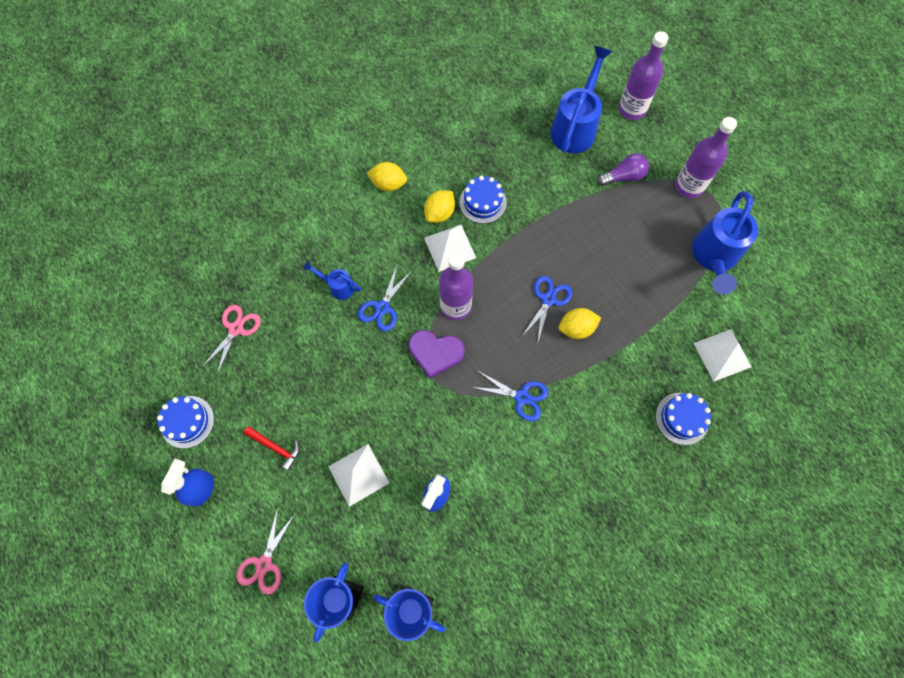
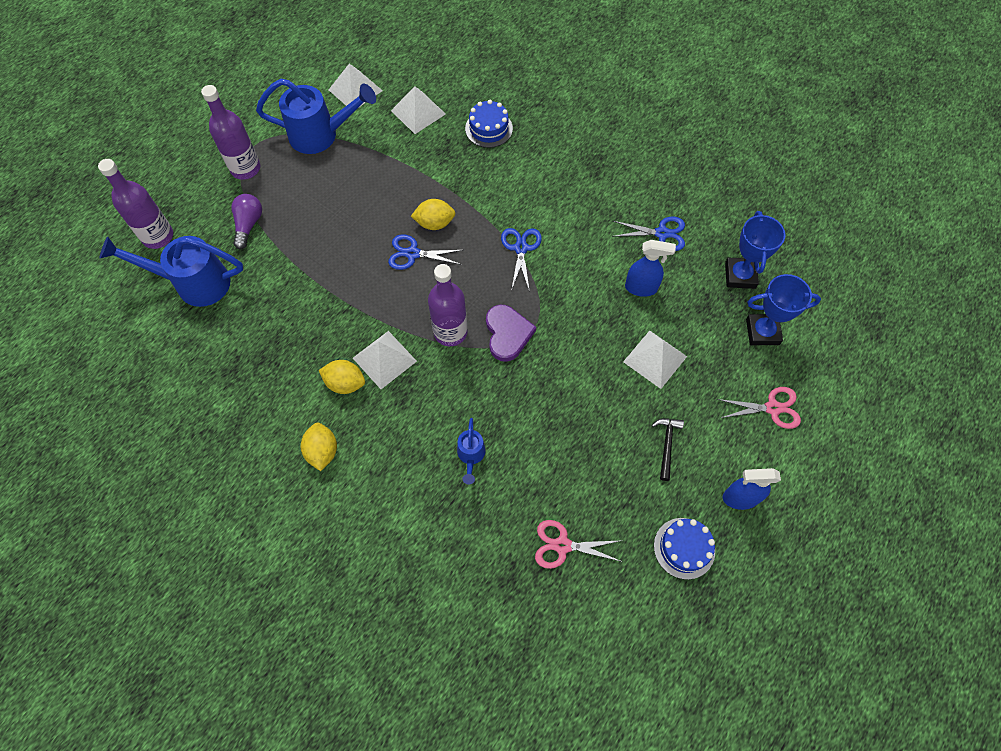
camera: 110 degrees left, 5 degrees down
(275, 447) = (666, 445): red hammer -> black hammer
(382, 307) = (478, 401): blue scissors -> blue scissors (662, 233)
(482, 202) = (318, 345): blue cake -> none
(576, 328) = (434, 223): yellow lemon -> yellow lemon turned 60 degrees counterclockwise
(623, 177) = (248, 224): purple light bulb -> purple light bulb turned 45 degrees clockwise
(767, 303) = (355, 90): none -> white pyramid

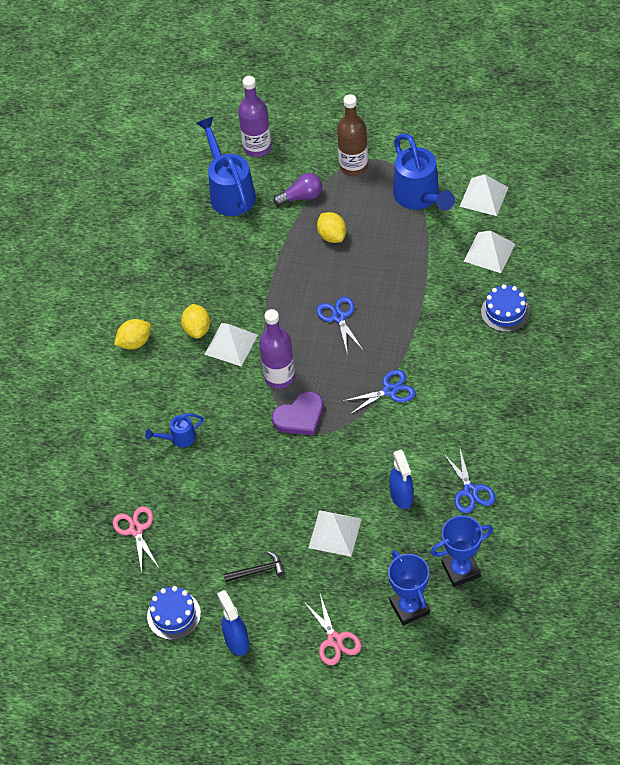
camera: 70 degrees right, 10 degrees down
(245, 168) = (353, 166): purple bottle -> brown bottle
(434, 223) = (378, 318): yellow lemon -> yellow lemon (332, 236)

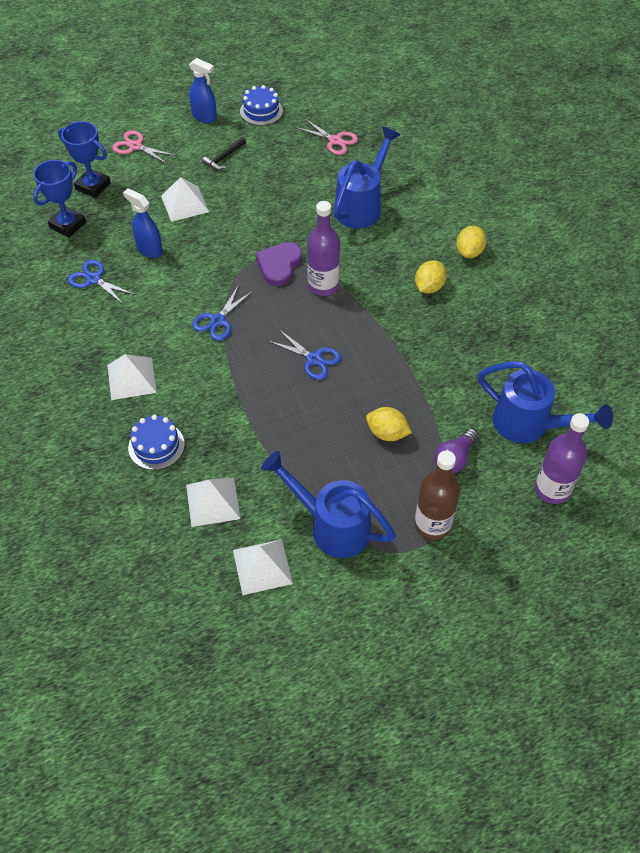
camera: 140 degrees right, 0 degrees up
(179, 438) = (362, 206): blue watering can -> blue watering can, size x2.03
(197, 329) = (429, 287): yellow lemon -> yellow lemon turned 75 degrees clockwise
(231, 344) = (388, 290): white pyramid -> white pyramid (131, 378)

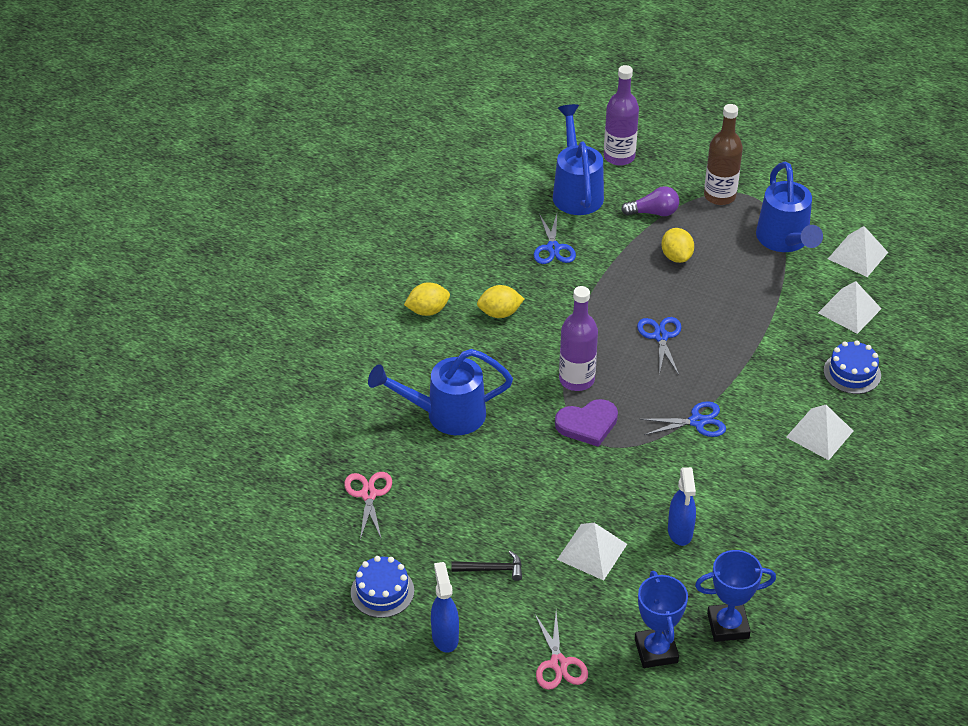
camera: 130 degrees left, 10 degrees down
(93, 279) = (762, 545): blue scissors -> blue scissors (553, 248)

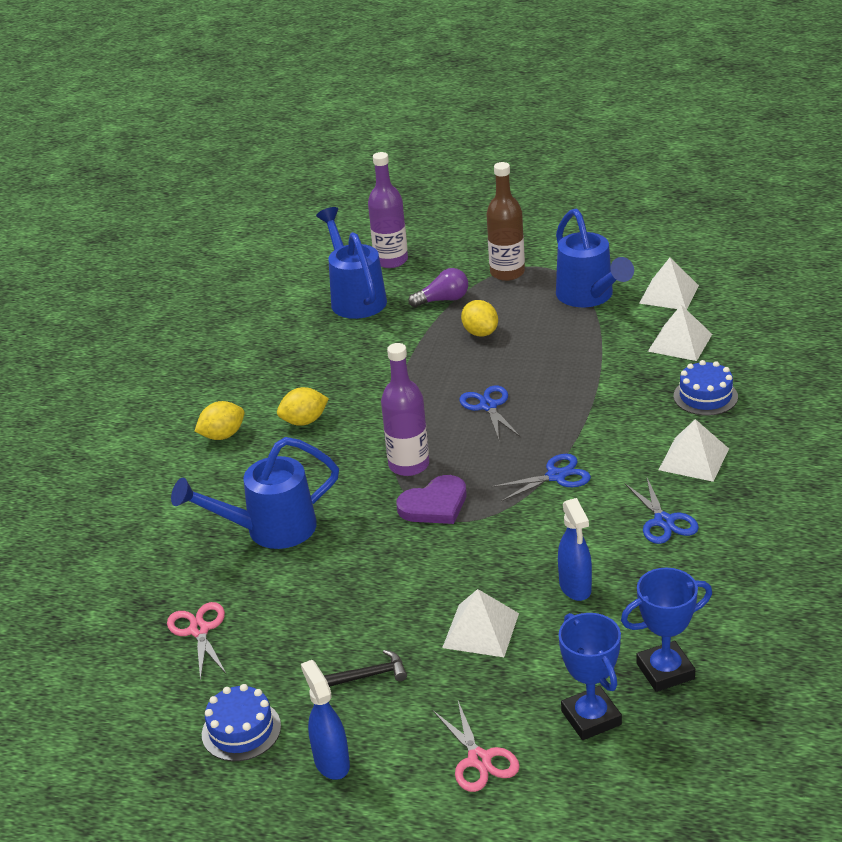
camera: 10 degrees left, 10 degrees down
(553, 248) = (346, 351): blue scissors -> blue scissors (664, 521)

